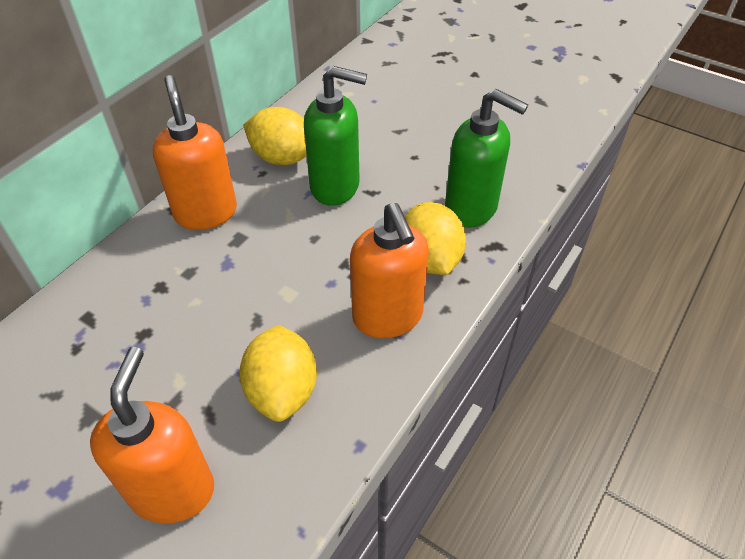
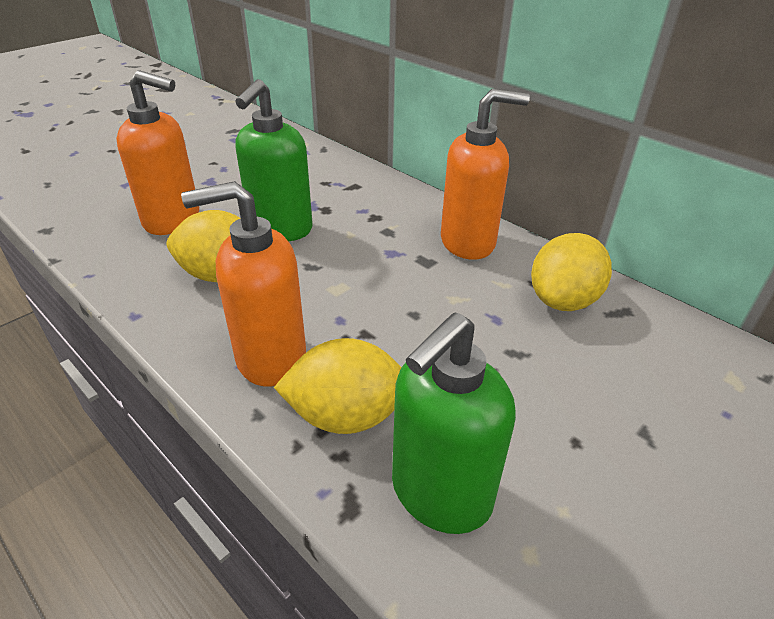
camera: 100 degrees right, 10 degrees down
(335, 187) = (504, 341): green soap dispenser -> green soap dispenser (280, 229)

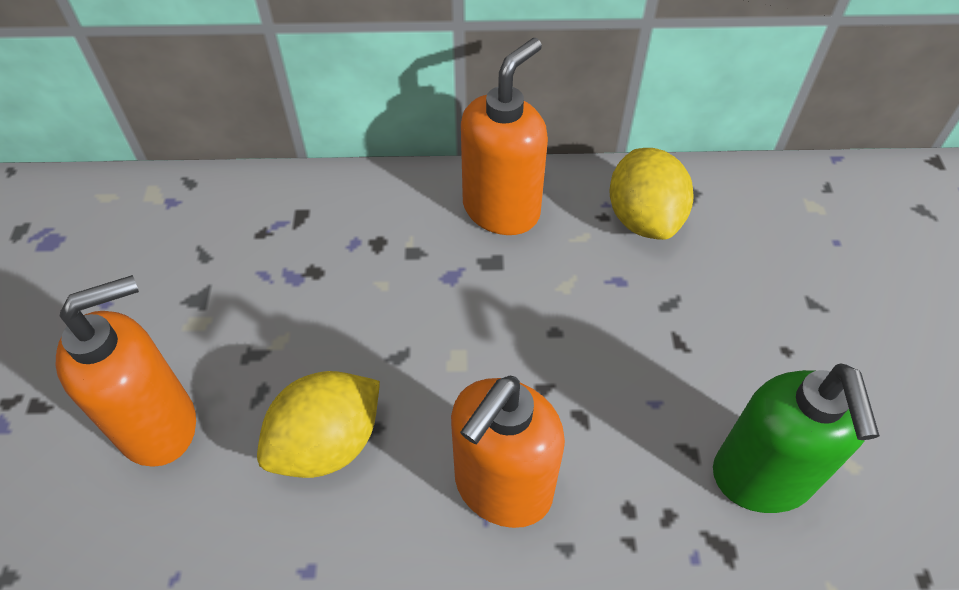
camera: 45 degrees left, 15 degrees up
(280, 229) = (303, 336): green soap dispenser -> none
(346, 415) = (630, 480): yellow lemon -> none

